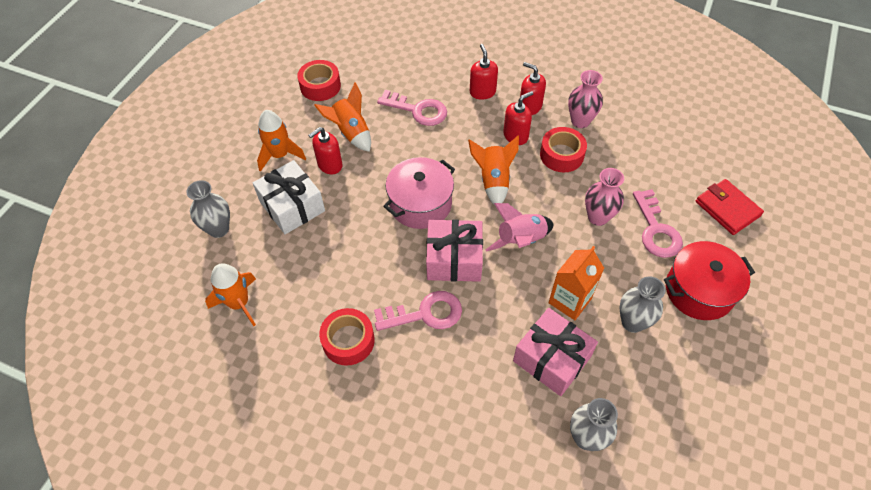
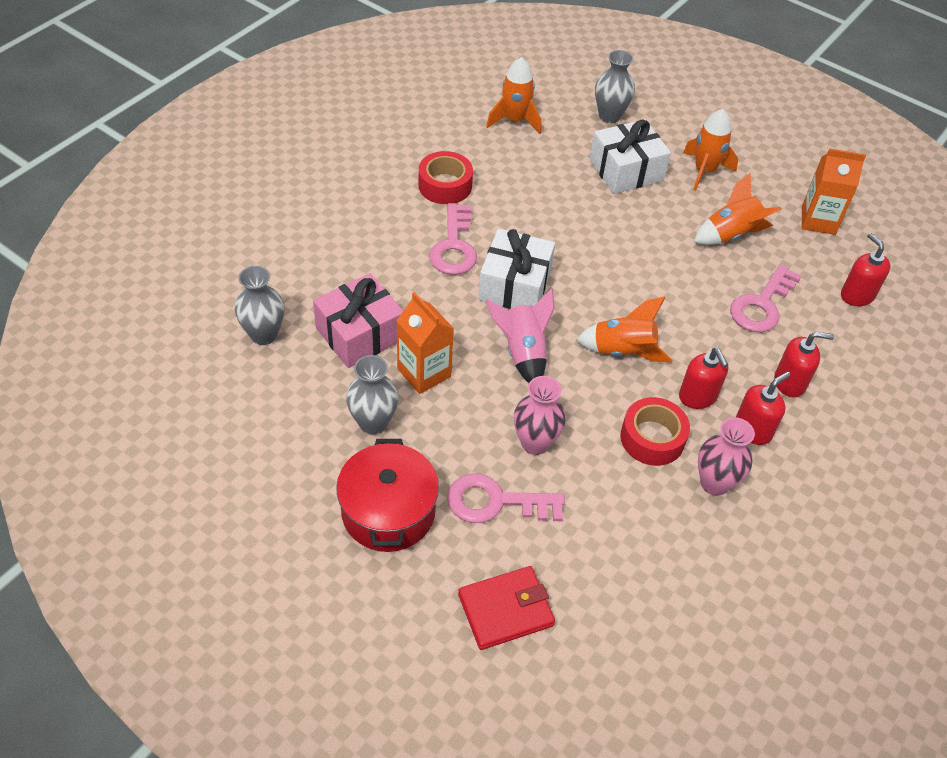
camera: 100 degrees right, 5 degrees down
(320, 86) = (818, 220): red tape -> orange carton
(329, 165) = (681, 208): red soap dispenser -> red soap dispenser (857, 295)
(420, 204) = (602, 274): pink pot -> none
(454, 259) = (515, 285): pink gift -> white gift

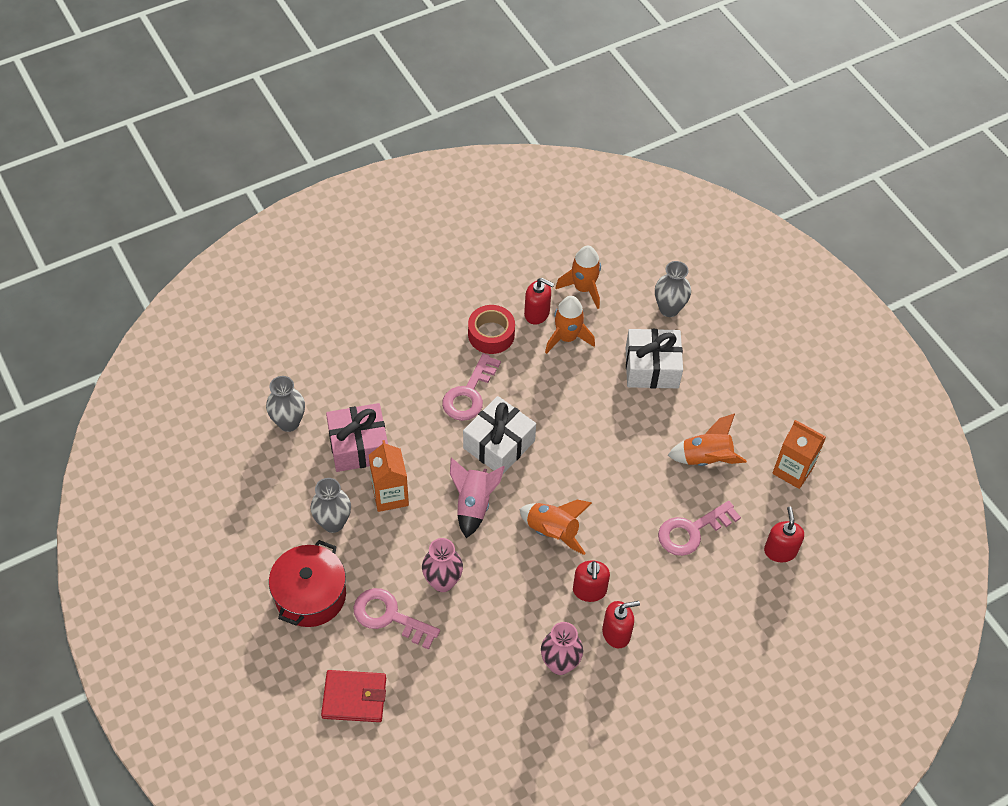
camera: 25 degrees right, 5 degrees up
(652, 438) = (533, 611): red tape -> none
(704, 171) = (721, 390): orange rocket -> orange rocket (567, 338)
(790, 382) = (672, 605): red soap dispenser -> red soap dispenser (537, 313)

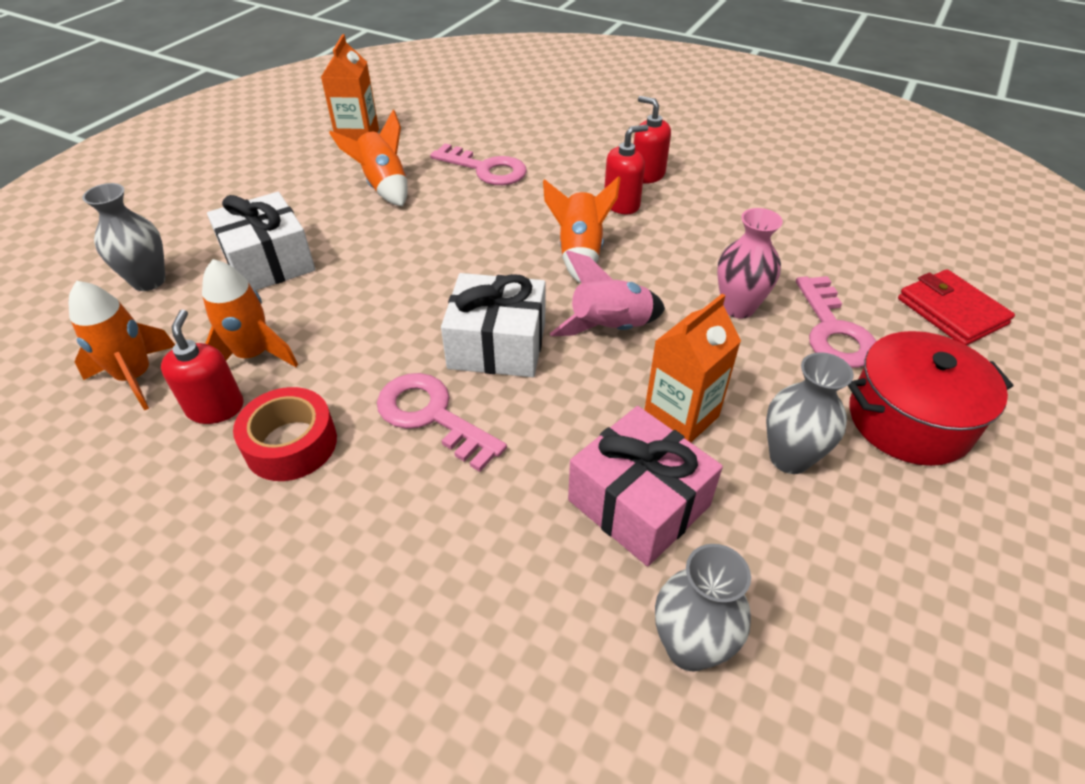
camera: 120 degrees left, 10 degrees down
(469, 394) = (432, 416): pink key -> pink key turned 135 degrees counterclockwise
(560, 664) = (720, 194): pink vase -> none
(780, 551) = (460, 121): red soap dispenser -> none

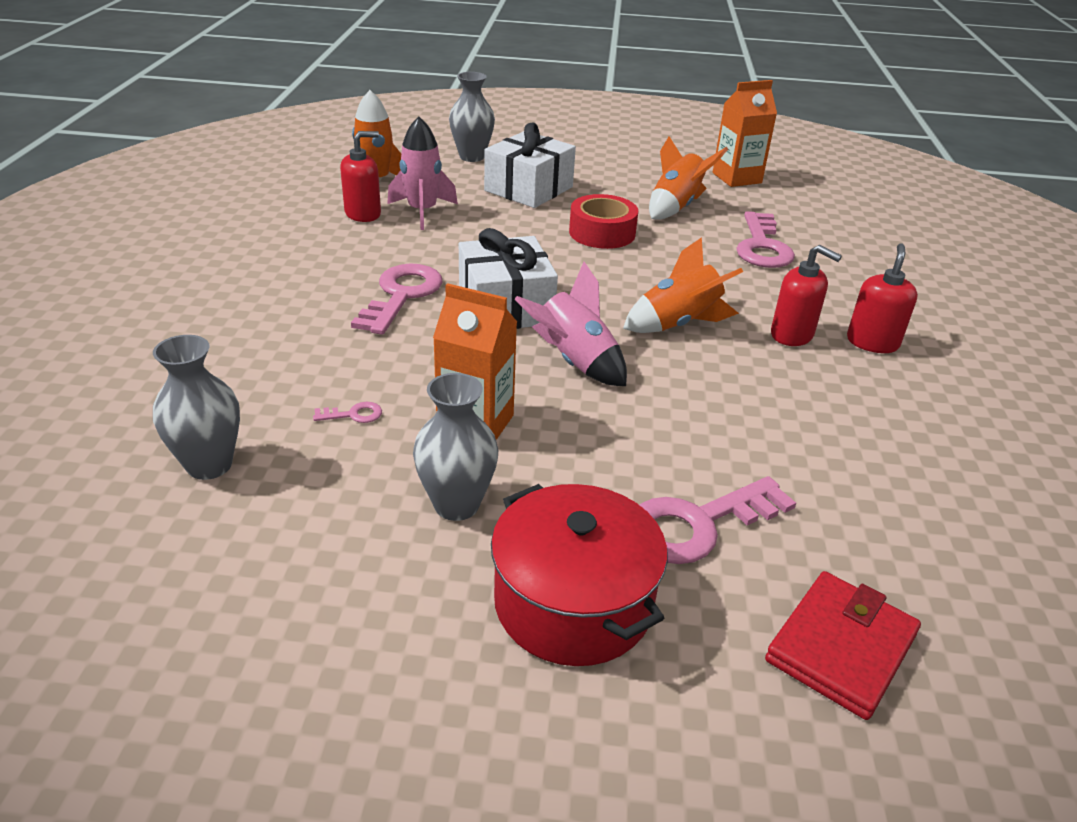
camera: 65 degrees right, 10 degrees down
(253, 355) = (422, 212): orange rocket -> pink rocket
(291, 444) = (343, 248): red tape -> red tape (602, 233)
(638, 503) = (353, 415): pink gift -> pink key
(738, 307) = (678, 442): pink vase -> none

